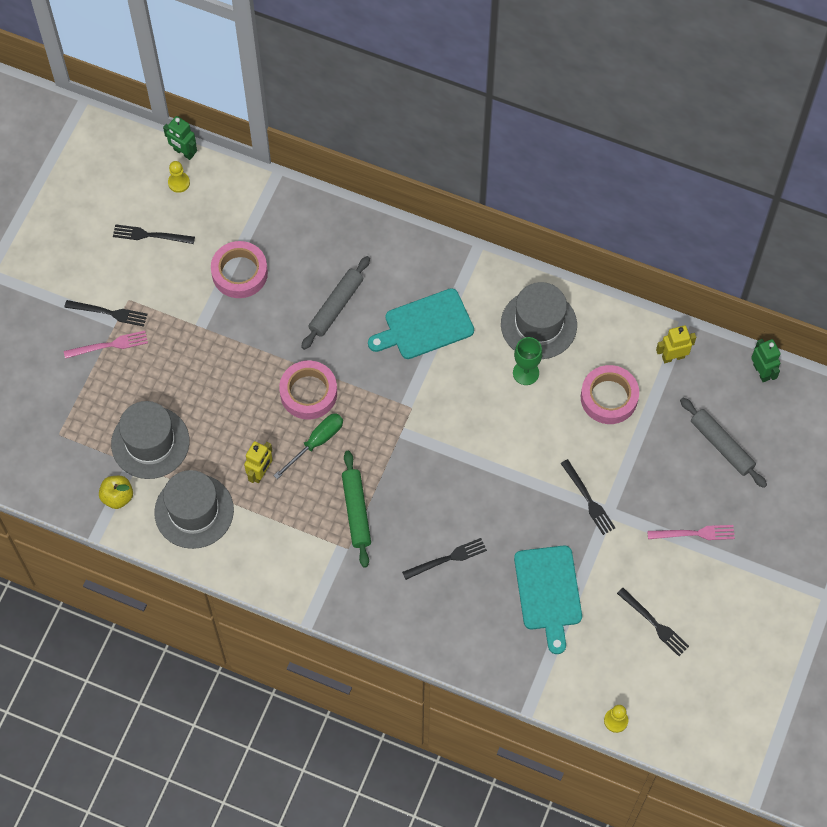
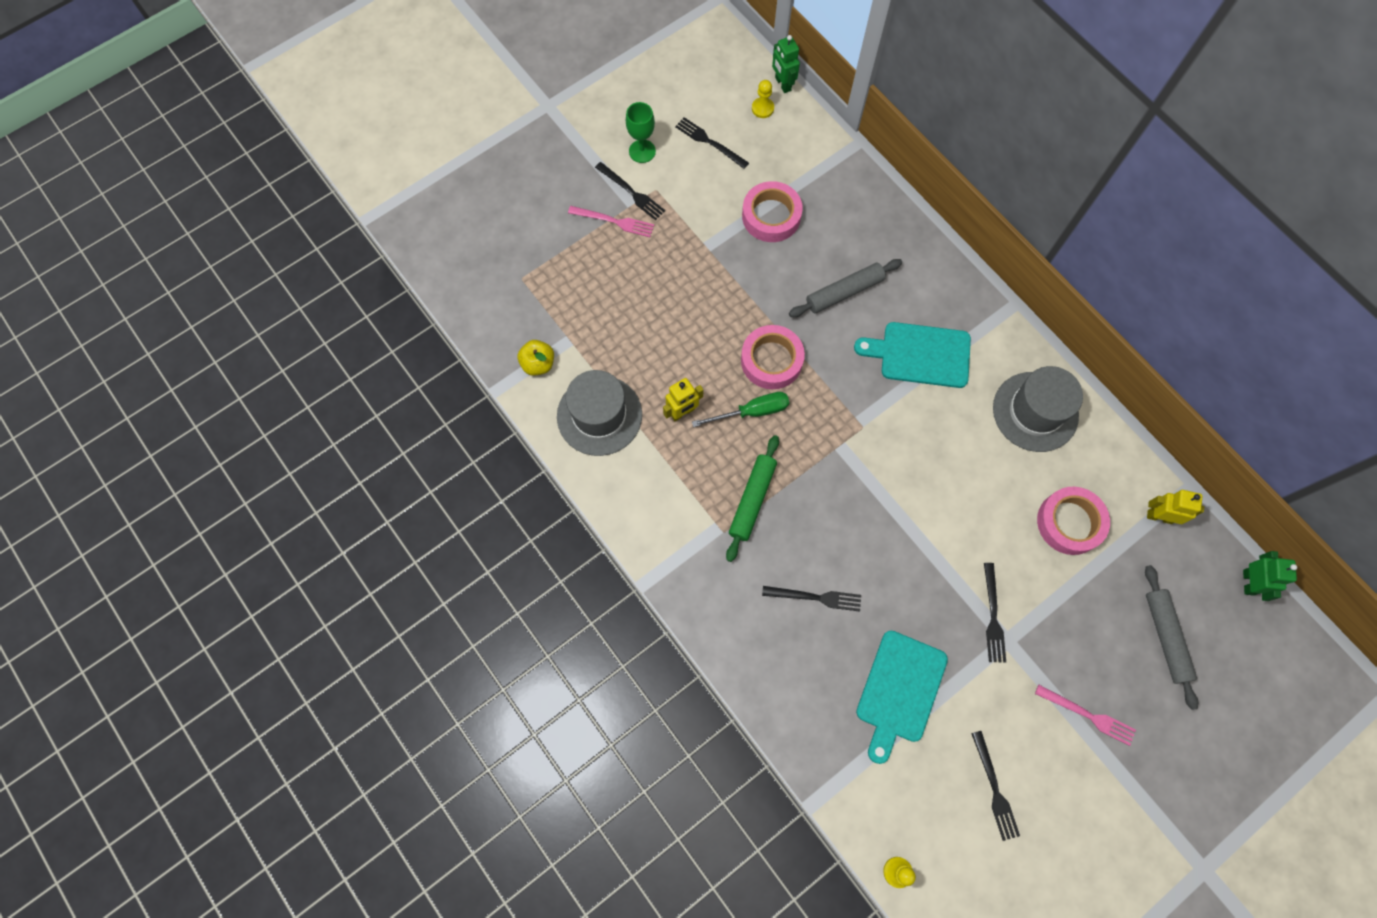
camera: 30 degrees right, 5 degrees up
(150, 442) = (598, 329): grey hat -> none
(526, 373) = (996, 452): green goblet -> green goblet (642, 151)

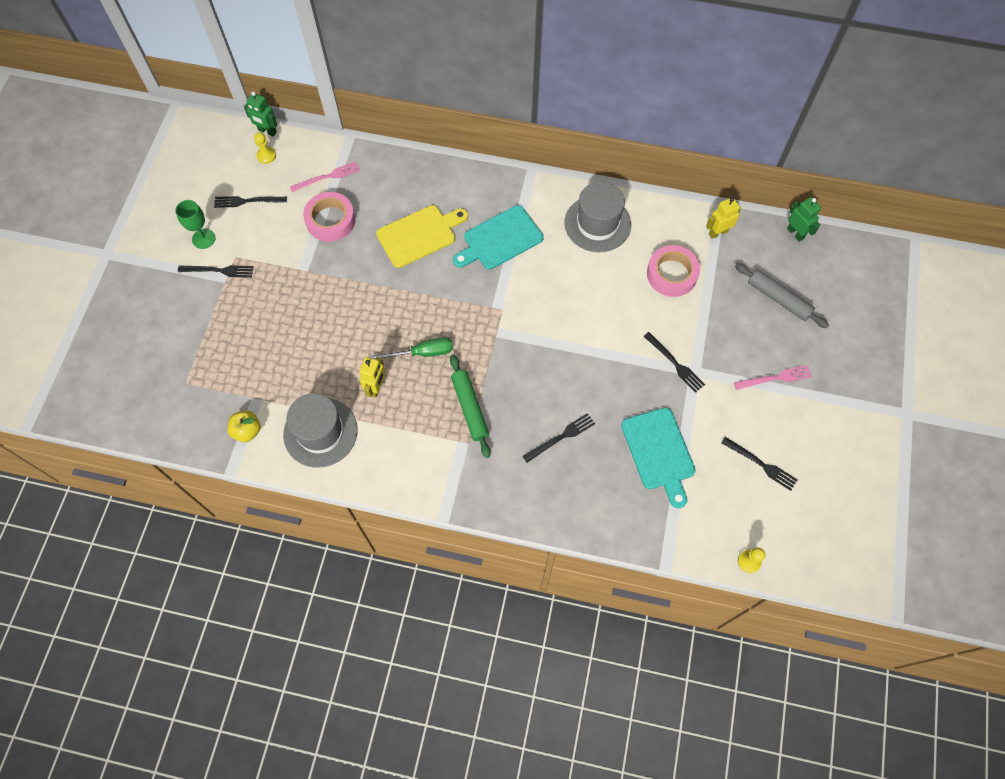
camera: 40 degrees left, 5 degrees down
(614, 221) = (222, 298): pink fork -> pink fork (327, 177)
(752, 412) = (423, 353): green screwdriver -> green screwdriver turned 45 degrees clockwise
(771, 360) = (408, 311): pink tape -> none
(844, 292) = (420, 235): grey rolling pin -> yellow cutting board

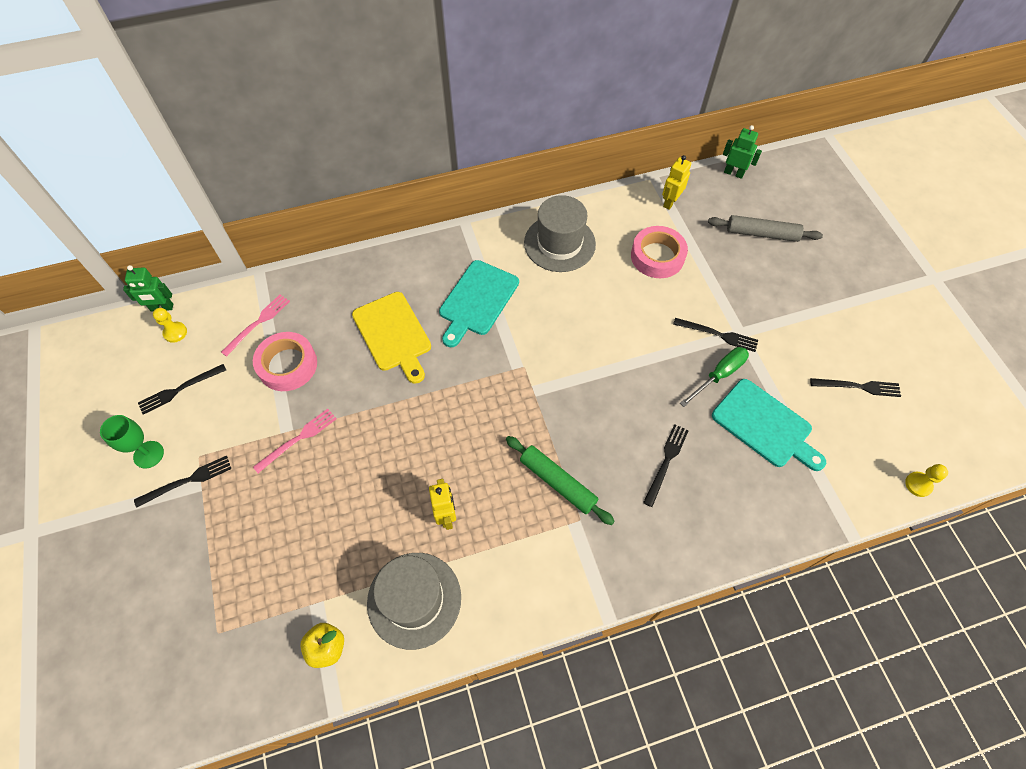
camera: 30 degrees left, 5 degrees down
(420, 235) = (393, 334): yellow cutting board -> yellow cutting board turned 120 degrees clockwise
(423, 353) = (472, 451): green screwdriver -> green screwdriver (719, 375)
(775, 378) = (811, 303): pink fork -> pink fork (298, 439)

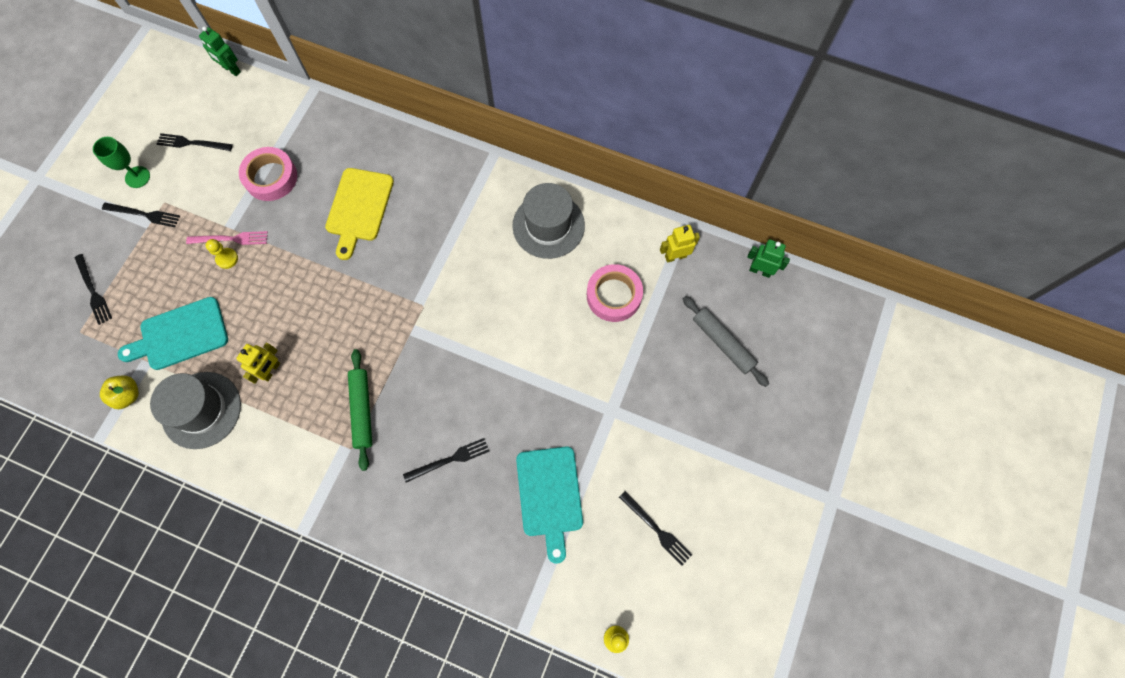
camera: 40 degrees right, 10 degrees up
(175, 332) = (224, 96): yellow pawn -> yellow pawn (227, 259)
(258, 323) = (280, 129): pink fork -> none
(477, 301) = (441, 226): turquoise cutting board -> turquoise cutting board (180, 335)
(718, 335) = (592, 398): black fork -> black fork (93, 291)
(719, 375) = (558, 429): green screwdriver -> none
(733, 173) = (760, 271): green robot -> green robot turned 45 degrees counterclockwise

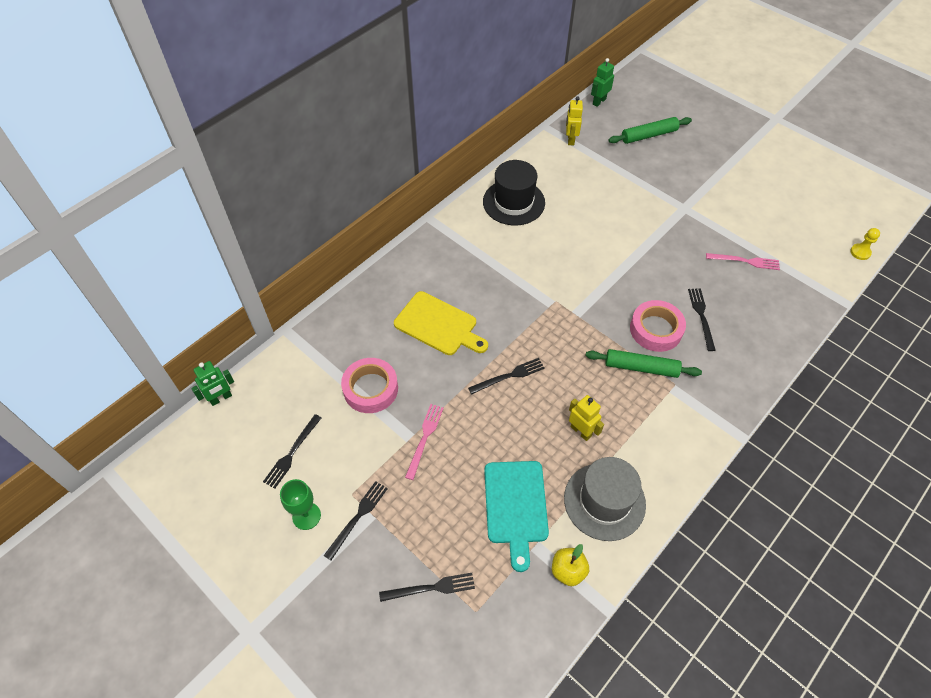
camera: 70 degrees left, 15 degrees down
(227, 259) = (445, 446): yellow pawn -> none
(548, 225) = (513, 202): grey hat -> black hat
(549, 496) = (745, 261): turquoise cutting board -> pink fork
(614, 296) = (590, 181): pink tape -> pink tape (656, 329)
(656, 529) = (782, 208): black fork -> black fork (509, 376)
(723, 343) = (649, 135): grey rolling pin -> green rolling pin

